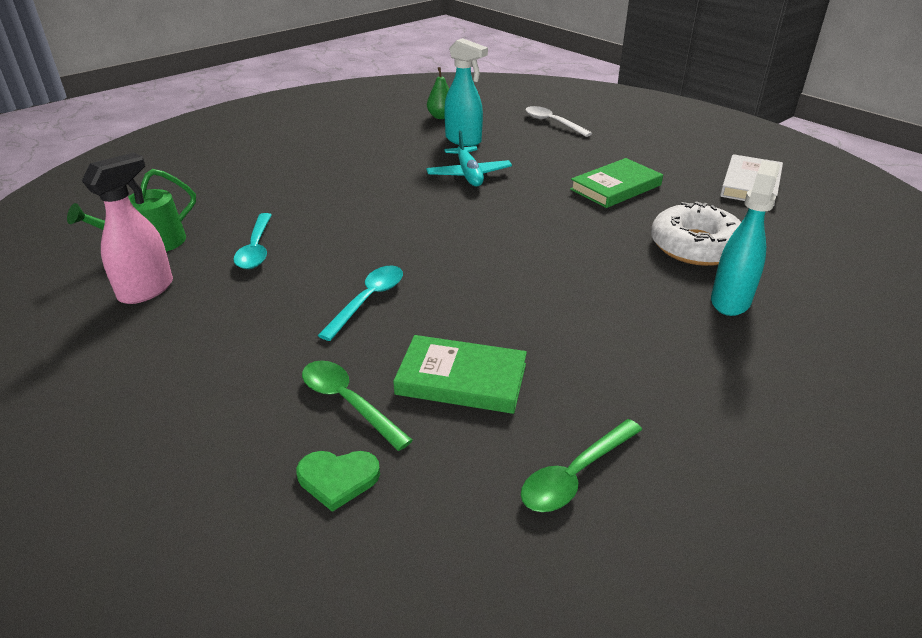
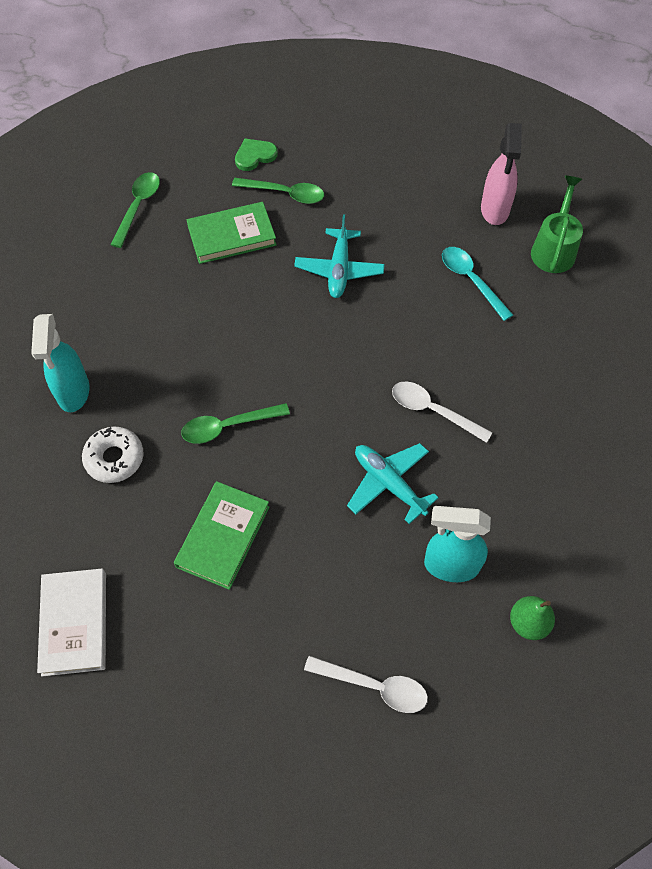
camera: 150 degrees right, 25 degrees up
(368, 300) = (339, 270): turquoise spoon -> turquoise plane
(395, 193) = (432, 411): none -> white spoon
(576, 234) = (227, 426): none -> green spoon
(695, 246) = (114, 458): white donut -> white donut, size x0.66

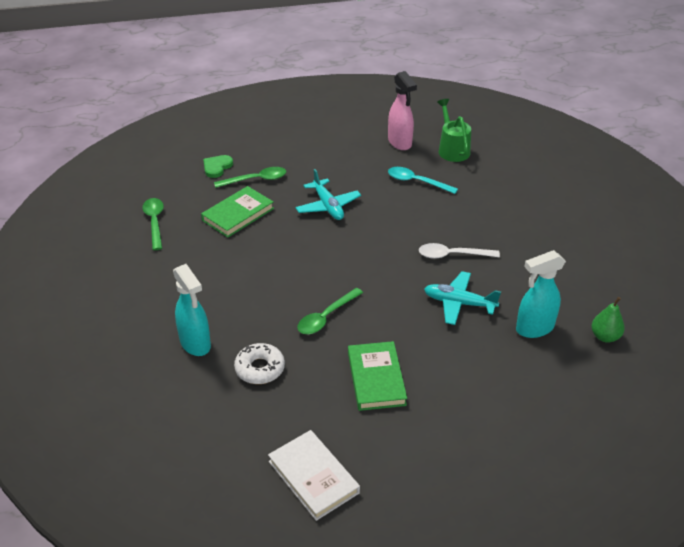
camera: 30 degrees left, 20 degrees down
(375, 686) = (546, 413): white spoon -> none

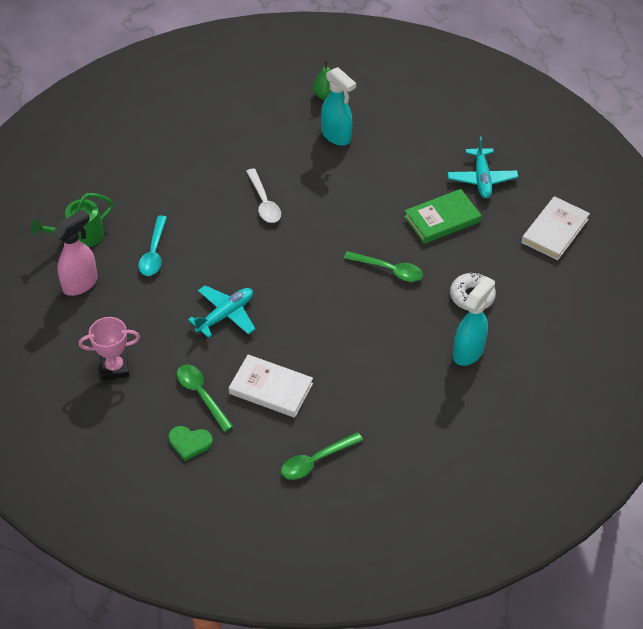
camera: 110 degrees left, 10 degrees up
(238, 214) = (271, 388): green book -> white book
(307, 146) = (115, 368): none -> pink trophy
(459, 303) = (328, 186): turquoise plane -> turquoise plane (481, 179)

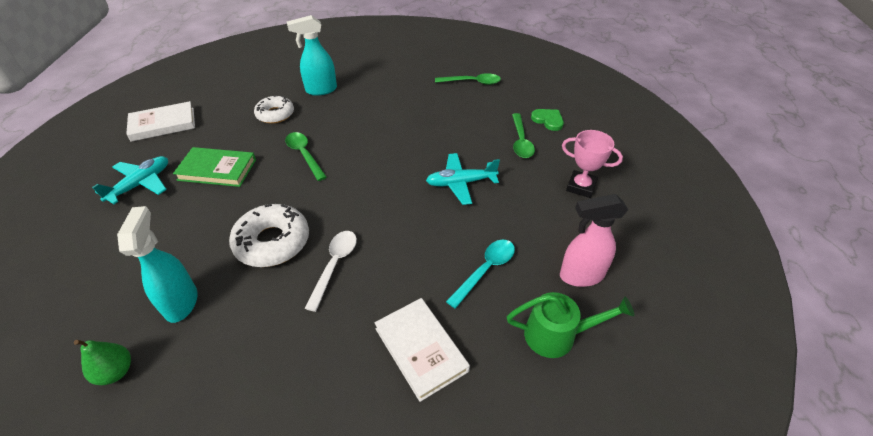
camera: 145 degrees left, 5 degrees down
(271, 388) = (467, 124): white book -> white book (420, 349)
(325, 194) = (272, 242): none -> white donut

